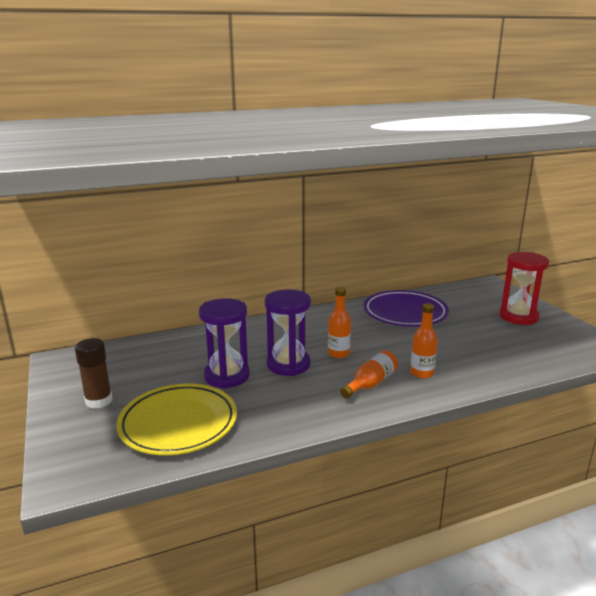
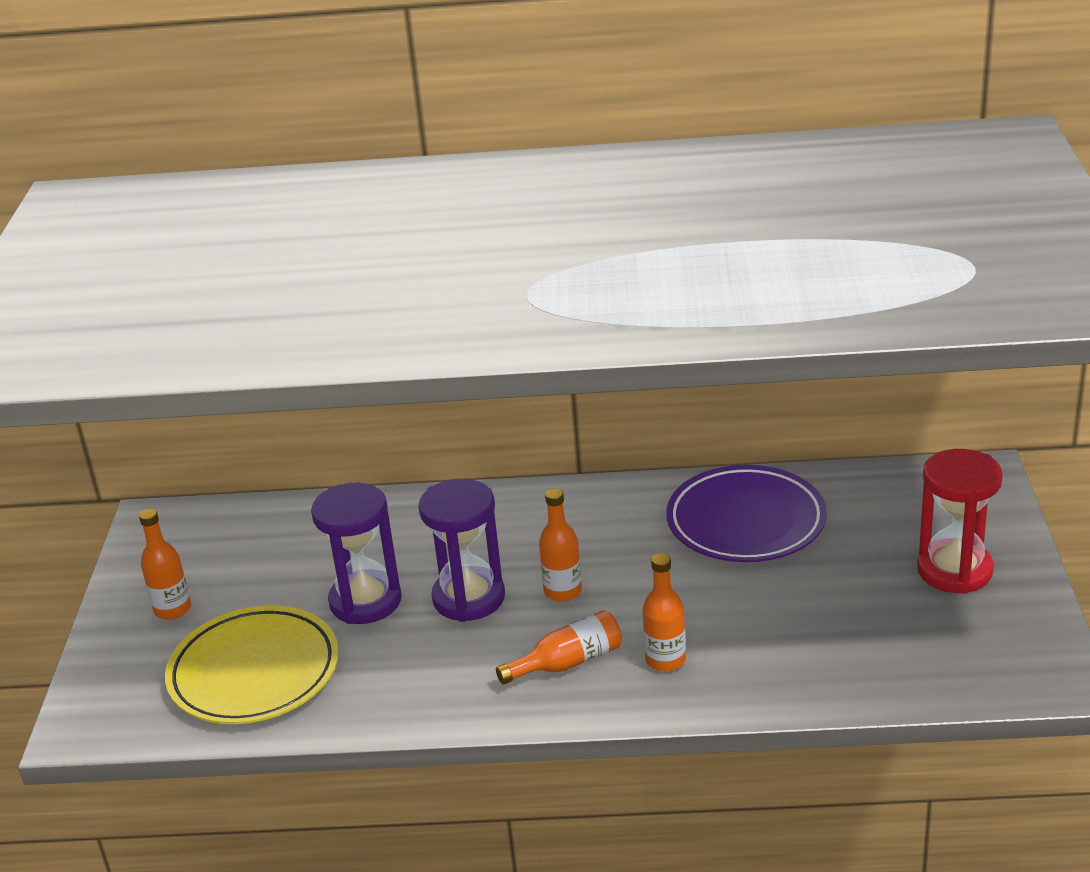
camera: 25 degrees right, 10 degrees up
(99, 401) = (172, 609): brown glue stick -> orange bottle

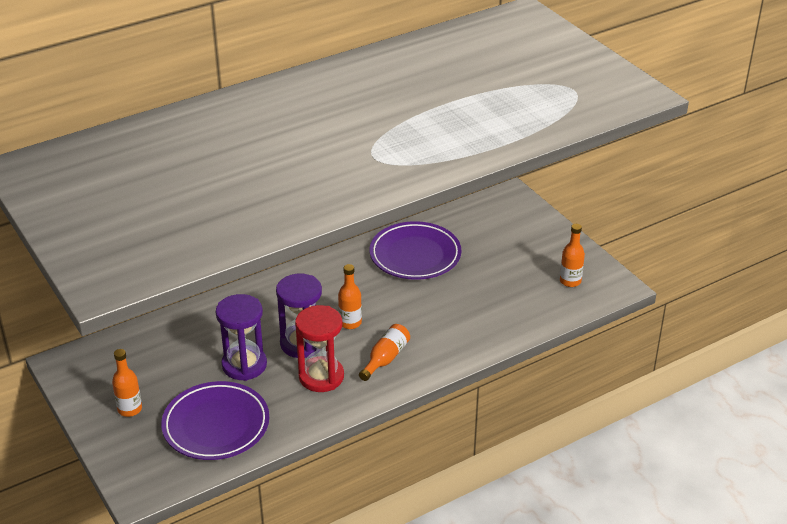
camera: 35 degrees left, 5 degrees up
(254, 673) = (216, 425): yellow plate -> purple plate
(665, 660) = (433, 340): orange bottle -> orange bottle (570, 281)
(954, 570) = (535, 248): red hourglass -> red hourglass (321, 377)

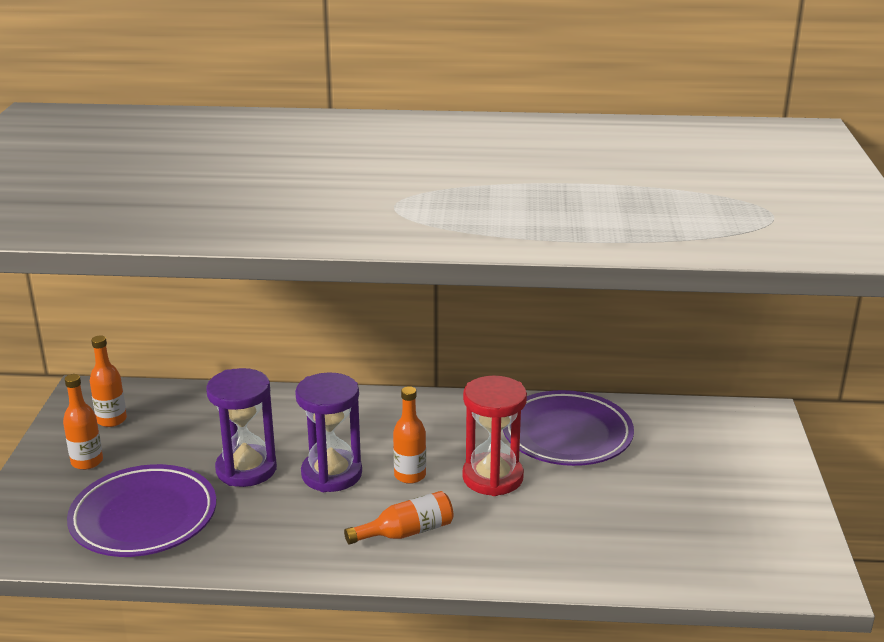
camera: 35 degrees right, 10 degrees down
(321, 377) = (311, 518): red hourglass -> red hourglass (492, 477)
(570, 281) = (749, 545): orange bottle -> orange bottle (111, 420)

